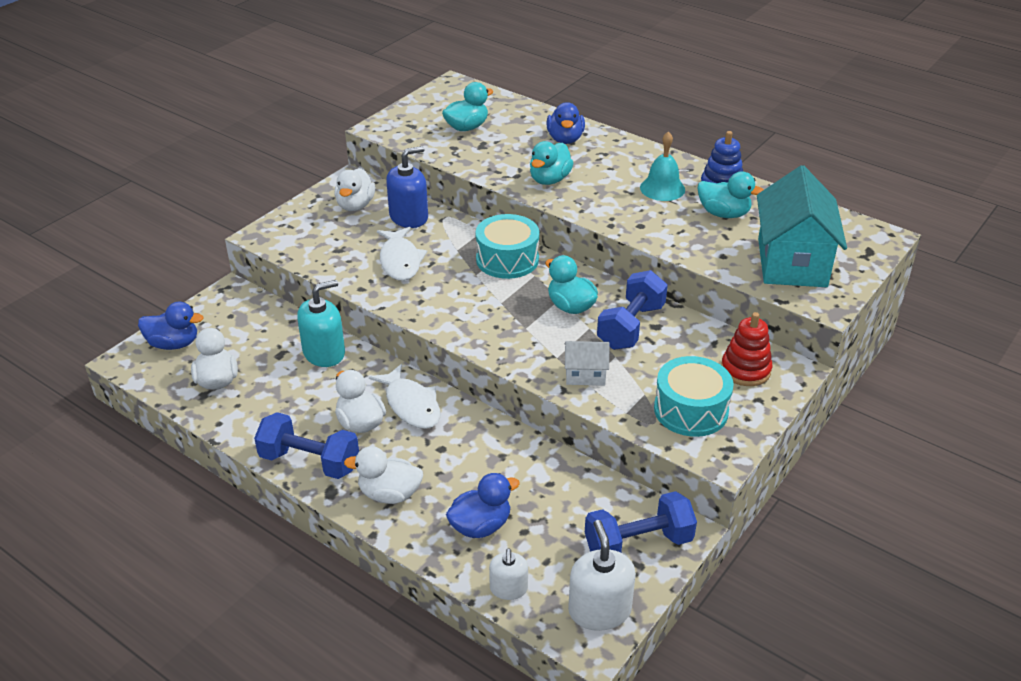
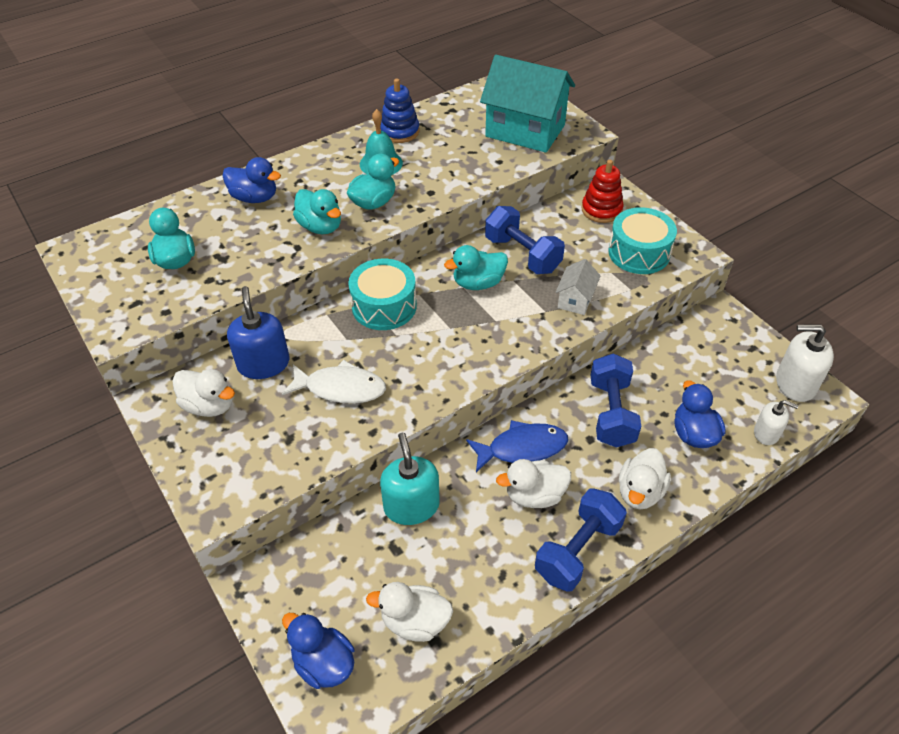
camera: 70 degrees left, 10 degrees up
(174, 344) = (323, 663): blue duck -> blue duck turned 75 degrees counterclockwise
(411, 405) = (522, 448): white fish -> blue fish
(638, 544) = (731, 341): blue dumbbell -> blue dumbbell (611, 413)
(724, 214) = (440, 142): turquoise duck -> turquoise duck (374, 202)

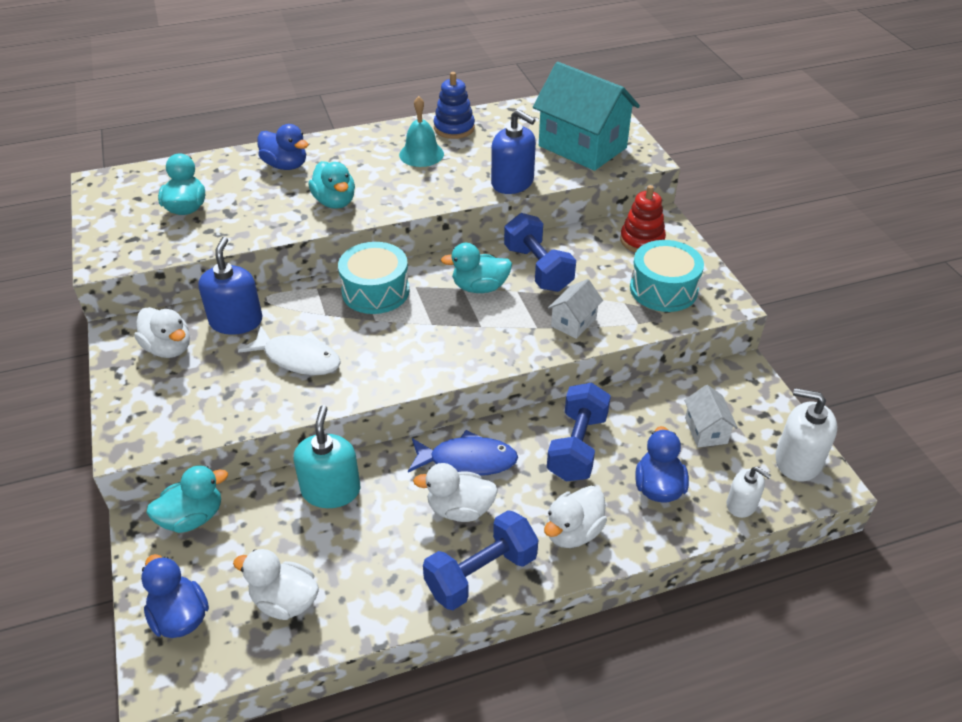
camera: 15 degrees right, 5 degrees down
(374, 202) = (397, 188): turquoise duck -> turquoise duck (192, 517)
(478, 177) = (512, 182): none -> blue soap dispenser
(712, 373) = (706, 430): none -> white house

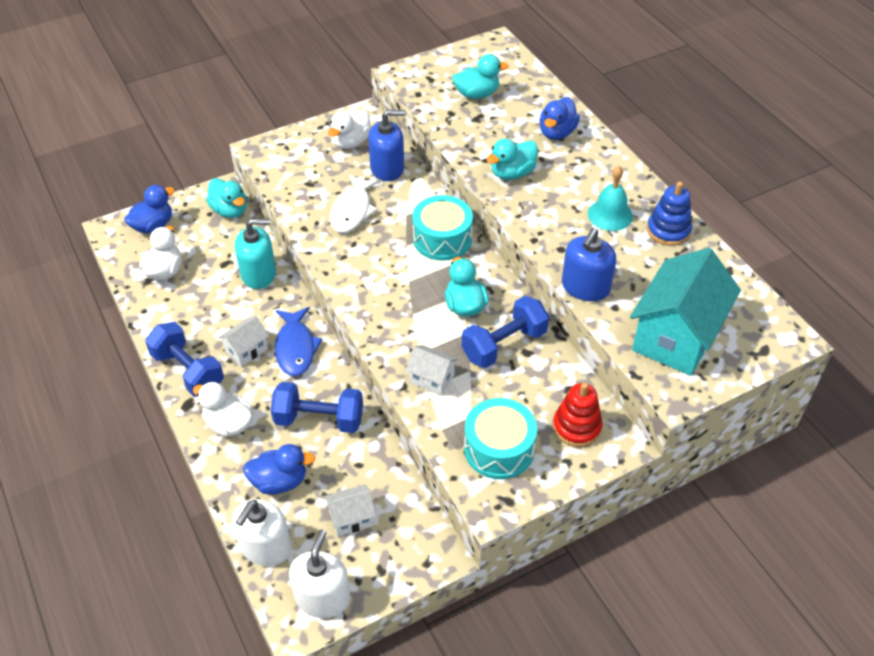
camera: 80 degrees right, 5 degrees up
(460, 509) = (246, 350): white duck -> white house
(741, 504) = (265, 547): white soap dispenser -> white soap dispenser, size x1.64

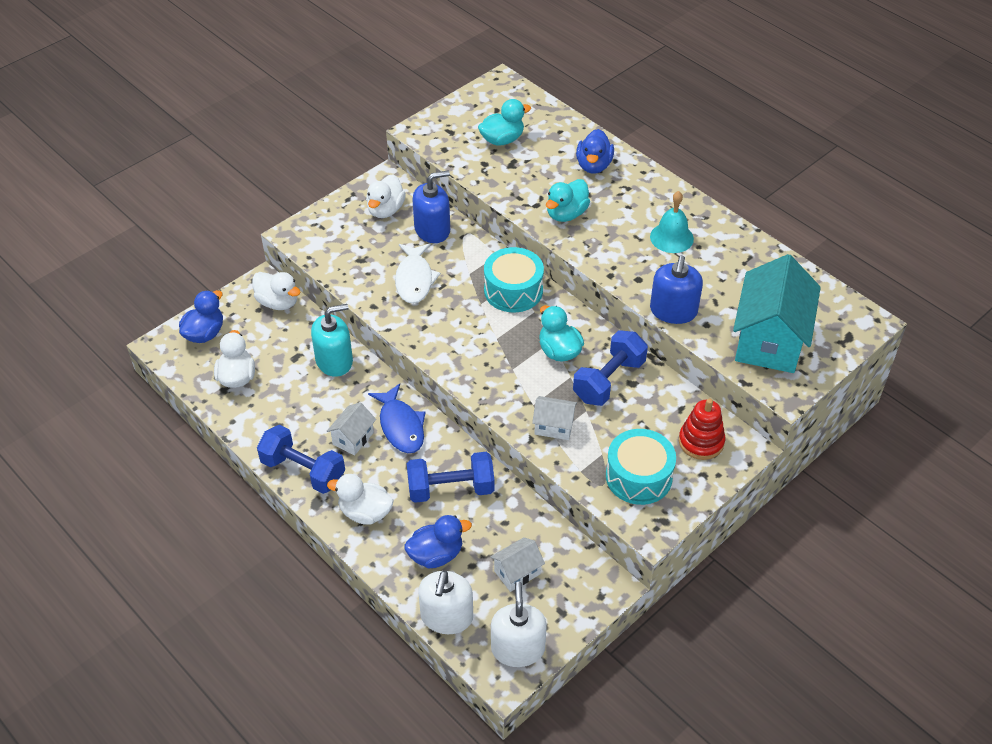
camera: 15 degrees left, 0 degrees up
(230, 210) = (278, 302): turquoise duck -> white duck
(668, 230) = (729, 243): blue stacking toy -> none

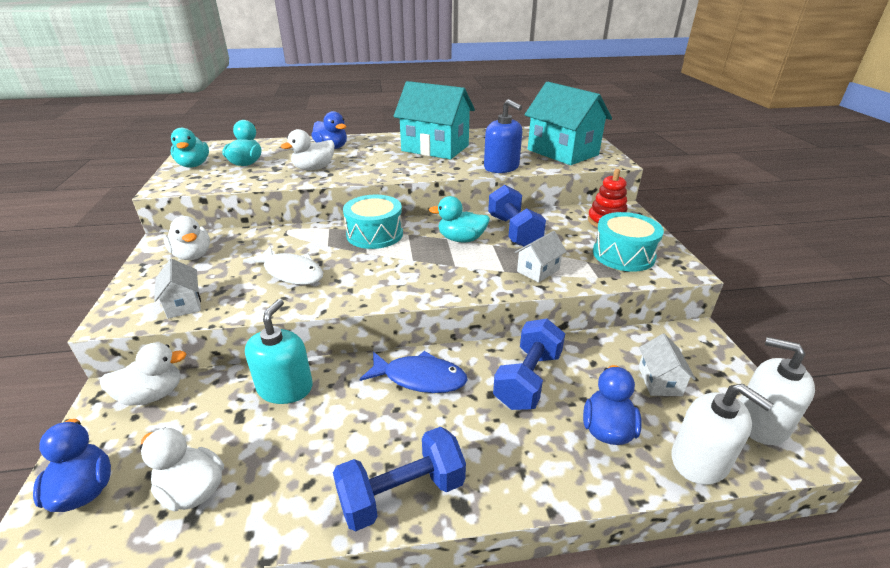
camera: 55 degrees left, 15 degrees down
(353, 438) = (399, 422): white house -> white house (184, 304)
(365, 512) = (510, 462): white duck -> white duck (314, 168)
(432, 230) = (255, 243): blue soap dispenser -> none
(566, 214) = (358, 168): turquoise duck -> turquoise duck (194, 165)
(671, 237) = (435, 148): turquoise bell -> turquoise house

